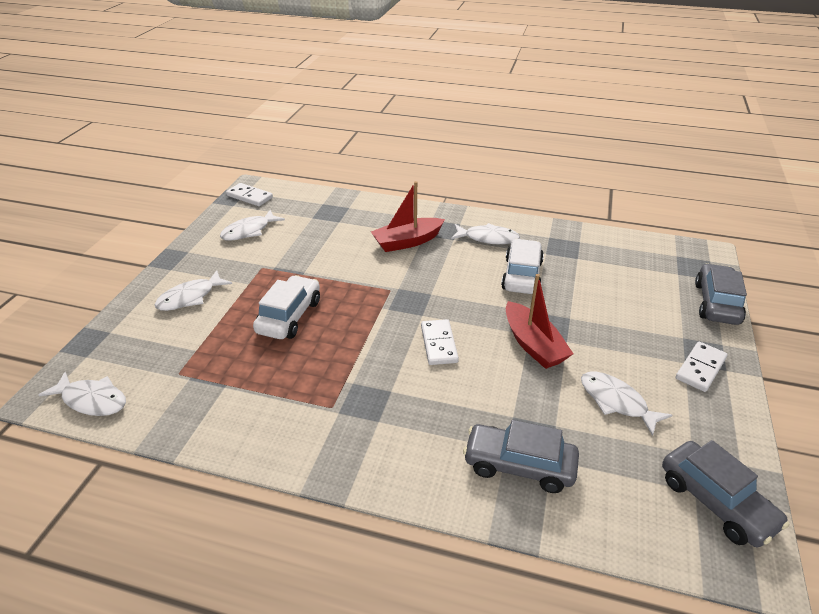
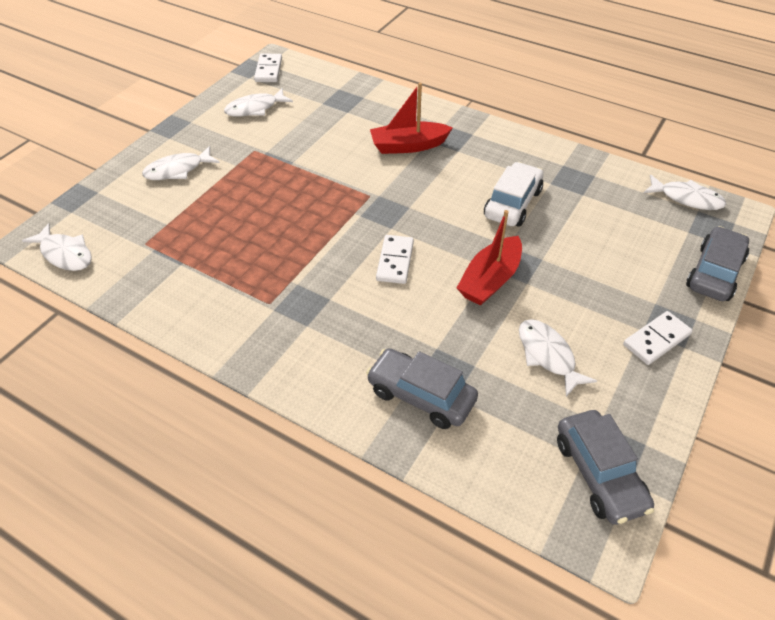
camera: 15 degrees right, 10 degrees up
(249, 197) = (268, 70): white domino -> white domino turned 45 degrees clockwise
(289, 316) = (262, 206): white car -> none
(488, 238) = (495, 156): white fish -> white fish (686, 198)
(533, 345) = (490, 280): red boat -> red boat turned 45 degrees clockwise

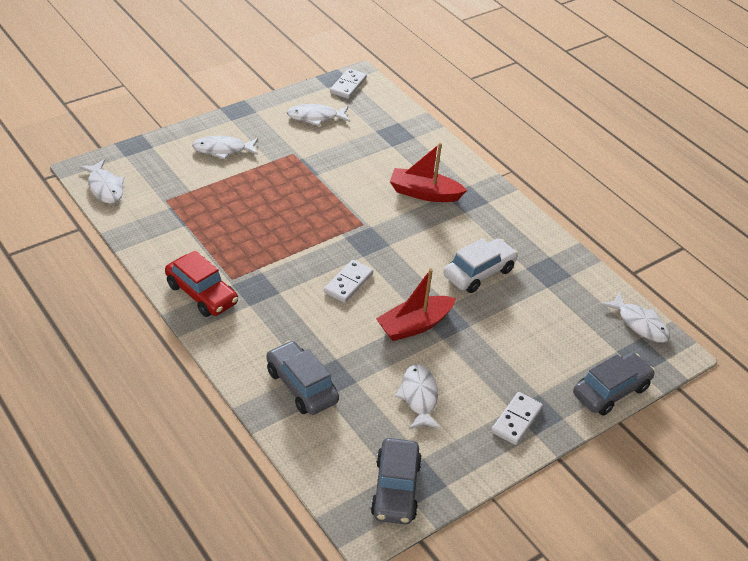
camera: 20 degrees right, 5 degrees down
(245, 333) = (201, 294): none -> red car
(656, 340) = (516, 420): white domino -> white domino turned 45 degrees counterclockwise

